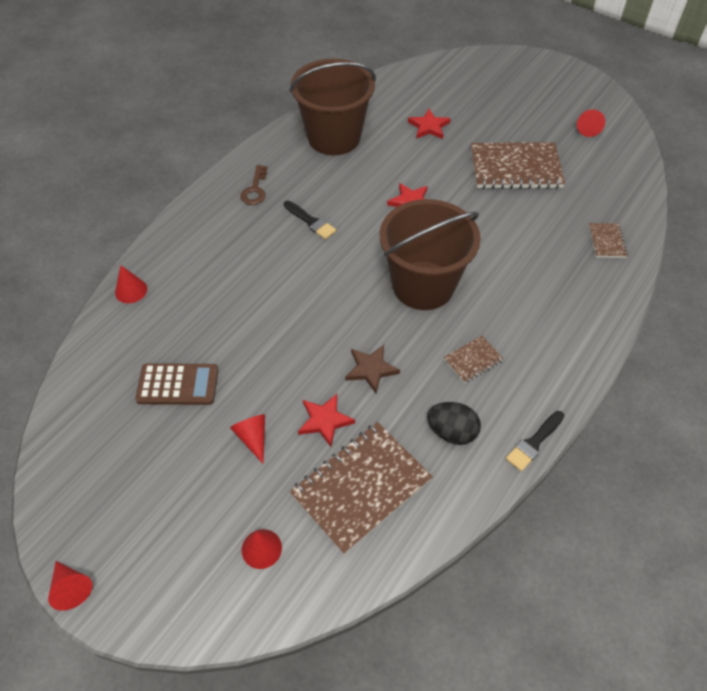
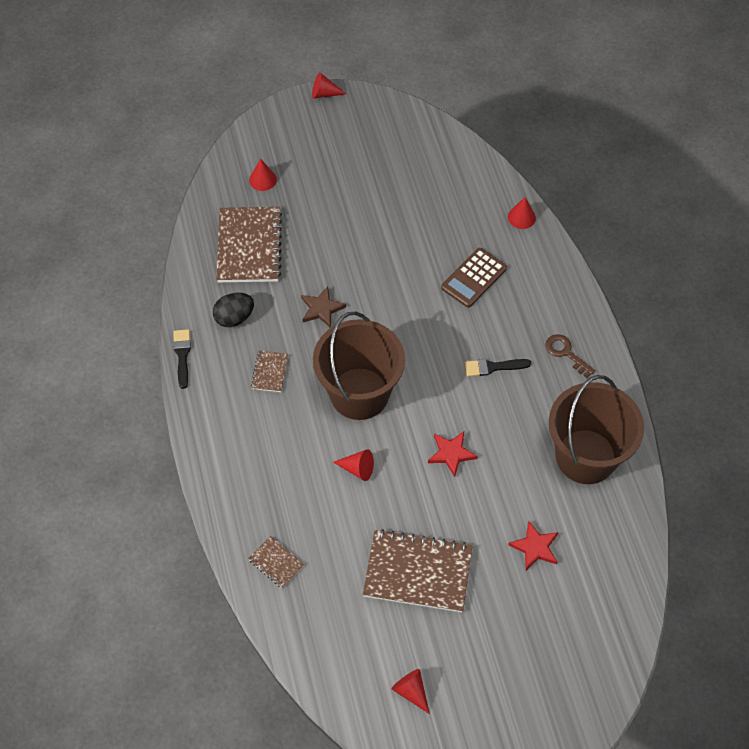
camera: 130 degrees right, 5 degrees up
(178, 385) = (412, 201): brown calculator -> brown calculator (473, 278)
(253, 438) = (335, 216): red cone -> red cone (357, 469)
(324, 420) = (310, 258): red star -> none
(515, 168) = (417, 572): brown notebook -> brown notebook turned 60 degrees clockwise

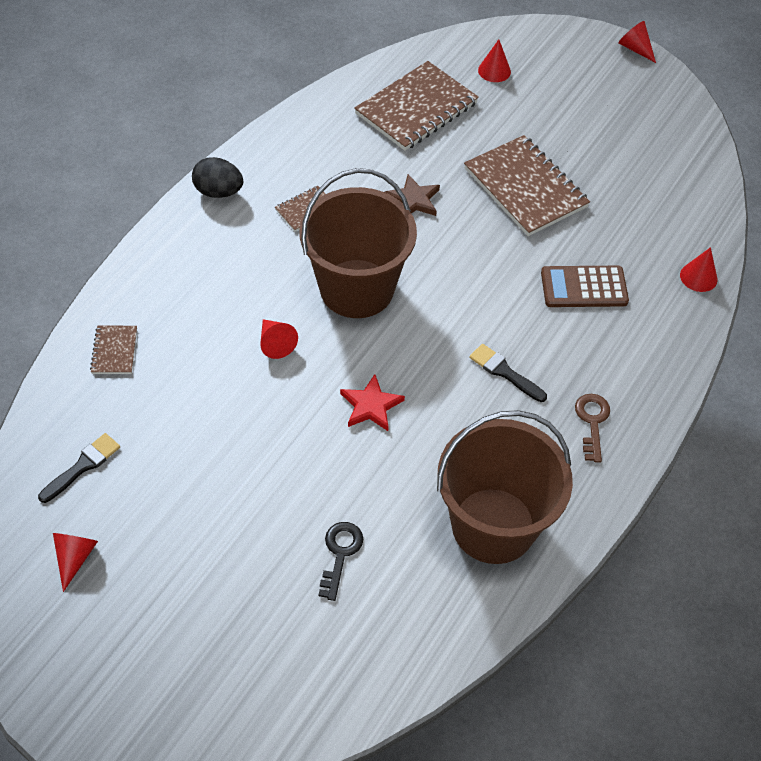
camera: 45 degrees right, 5 degrees down
(182, 355) = (256, 141): black brush -> black brush (82, 466)
(234, 318) = (333, 148): black egg -> black egg (218, 192)
(417, 572) = (212, 470): brown notebook -> brown notebook (525, 188)
(535, 547) = (340, 554): red star -> black key

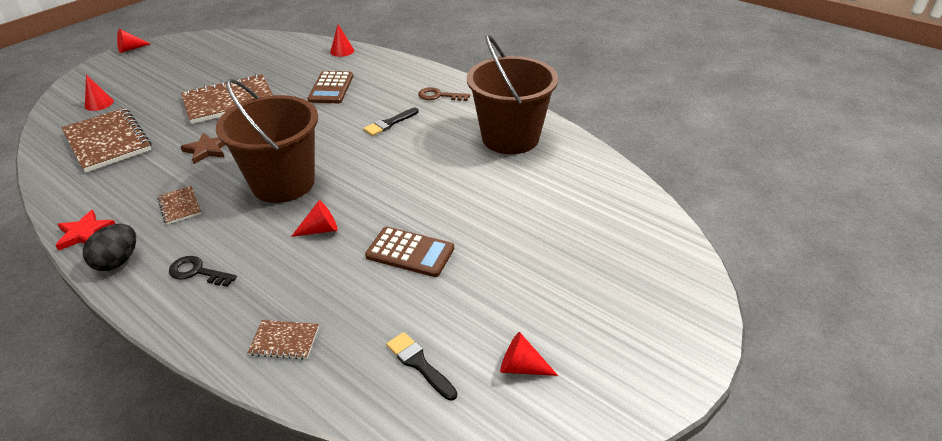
camera: 80 degrees left, 15 degrees down
(242, 435) = (410, 252): none -> brown calculator
(340, 554) = (527, 204): black key -> black key (197, 272)
(371, 406) = (400, 182): red star -> red star (85, 233)

